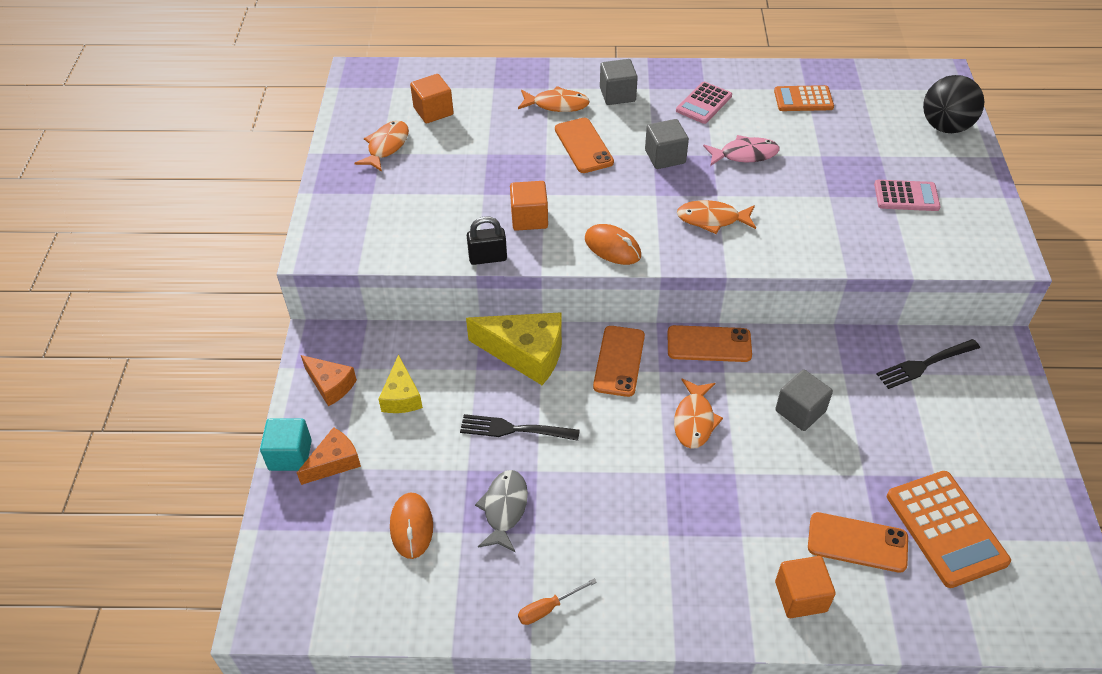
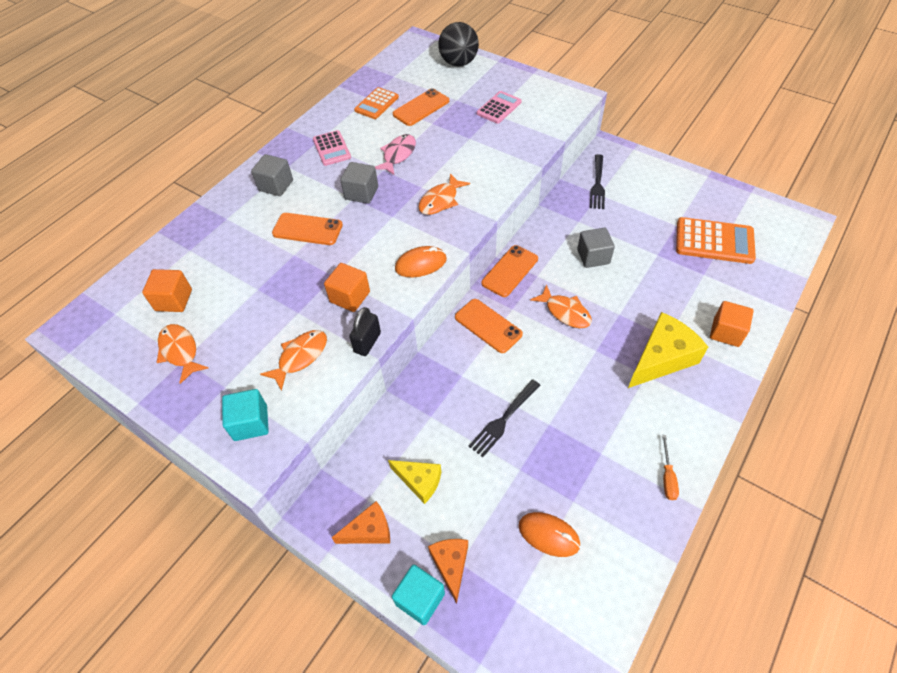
camera: 55 degrees left, 5 degrees up
(350, 229) = (250, 423): none -> turquoise cube
(504, 509) = (569, 462): grey fish -> none
(526, 353) = (440, 377): yellow cheese -> yellow cheese (661, 358)
(557, 105) = (250, 222): orange fish -> orange fish (300, 357)
(857, 542) = (702, 284): orange phone -> orange phone (421, 108)

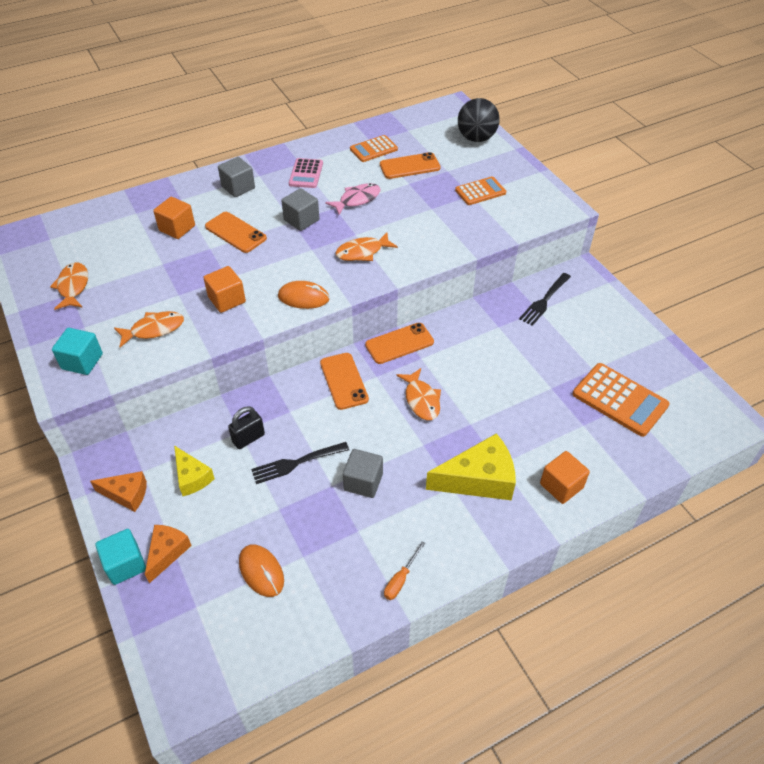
camera: 25 degrees right, 5 degrees down
(174, 300) = (97, 246): orange cube -> orange cube (177, 228)
(367, 342) = (212, 341): black padlock -> black padlock (248, 438)
(499, 108) = (480, 191): pink calculator -> orange calculator
(593, 257) = (486, 363): grey cube -> grey cube (363, 482)

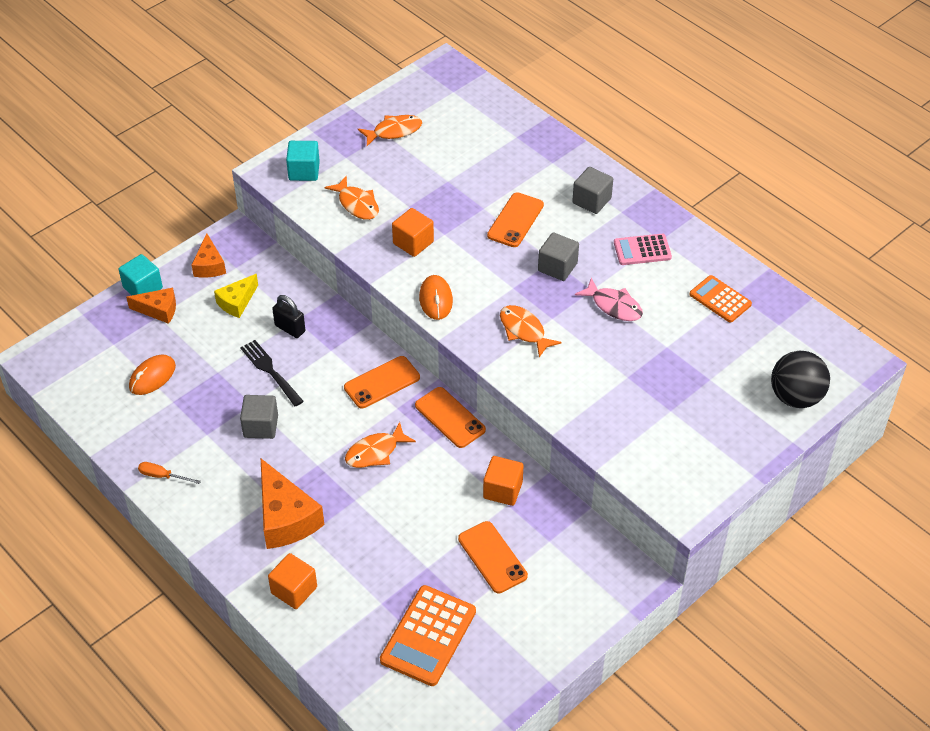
camera: 75 degrees right, 0 degrees up
(177, 228) = (504, 174): orange cube -> orange cube (502, 490)
(409, 166) = (701, 341): orange phone -> orange phone (492, 557)
(478, 479) = (285, 518): yellow cheese -> orange cheese
(480, 191) = (681, 418): orange calculator -> none
(544, 300) = (569, 544): black fork -> none

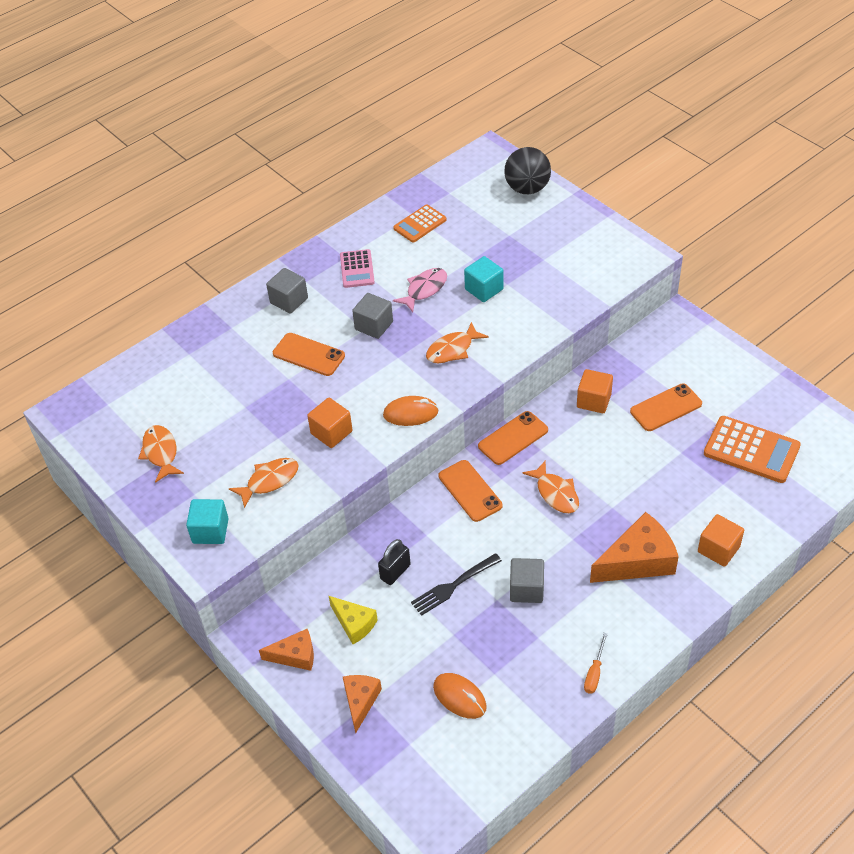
camera: 85 degrees left, 0 degrees up
(143, 288) = (324, 722): turquoise cube -> turquoise cube (484, 289)

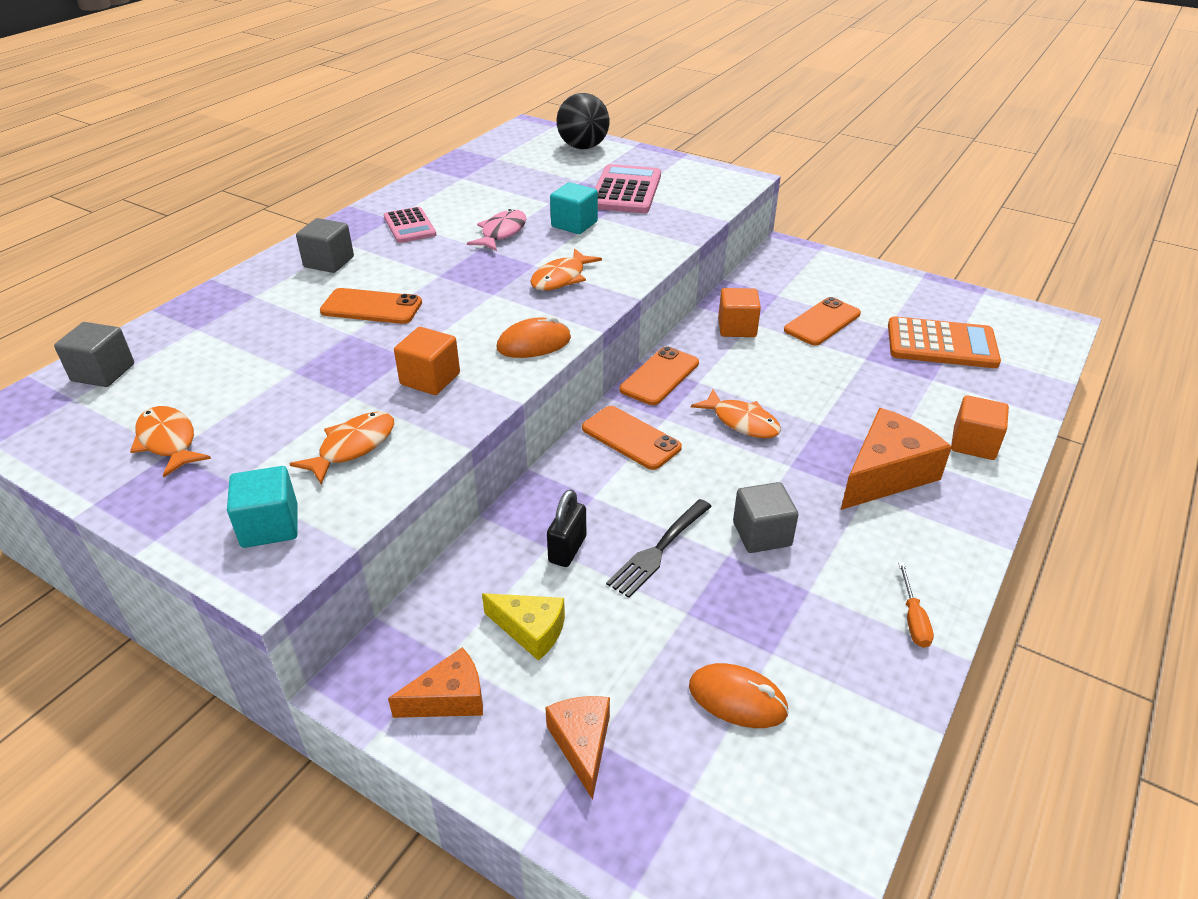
camera: 20 degrees left, 10 degrees down
(374, 326) = (450, 270): grey cube -> grey cube (103, 372)
(420, 224) = (473, 184): orange calculator -> none
(541, 254) = (626, 191): none -> pink calculator

